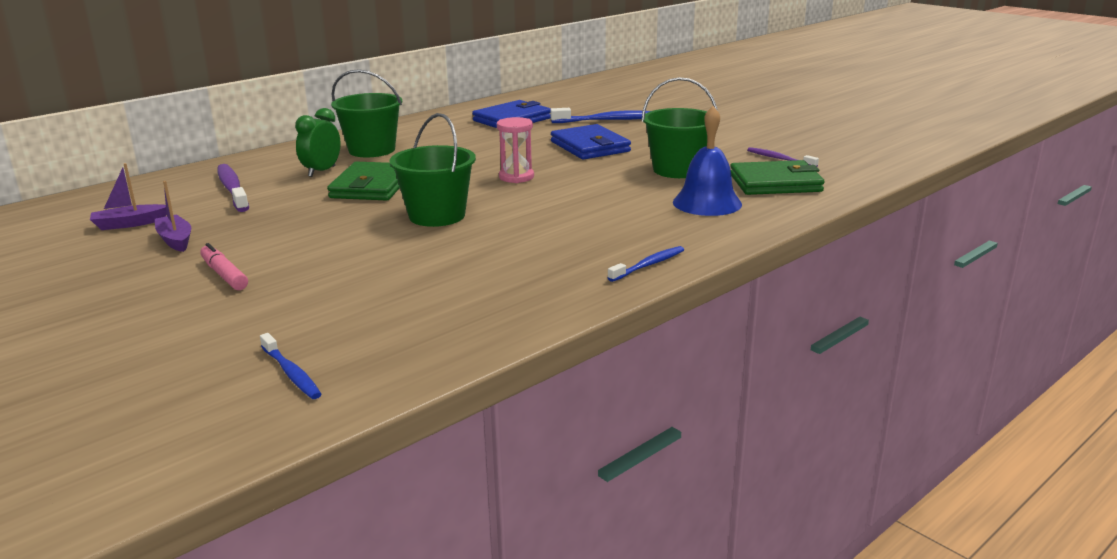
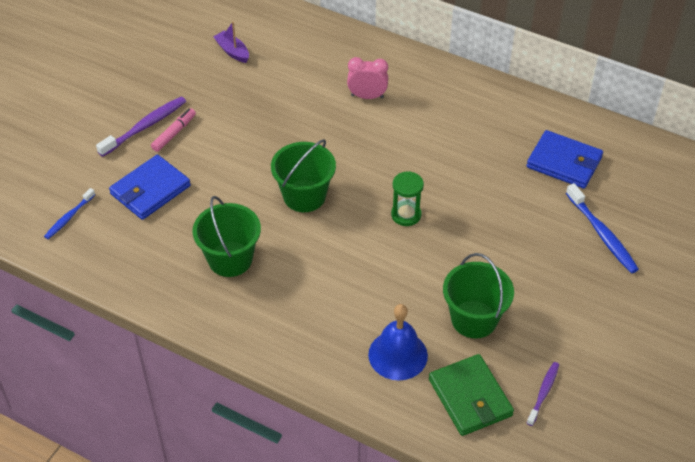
camera: 70 degrees right, 25 degrees up
(175, 240) = (215, 86): purple boat -> none
(232, 189) = (311, 67): purple toothbrush -> purple toothbrush (145, 126)
(322, 171) = (367, 96): green clock -> pink clock
(371, 186) = (348, 137): green wallet -> none
(372, 150) = (430, 103): green bucket -> green bucket (230, 259)
(516, 177) = (406, 215): pink hourglass -> green hourglass
(590, 146) = (510, 241): blue wallet -> blue wallet (150, 190)
(648, 265) = (258, 341): blue toothbrush -> none

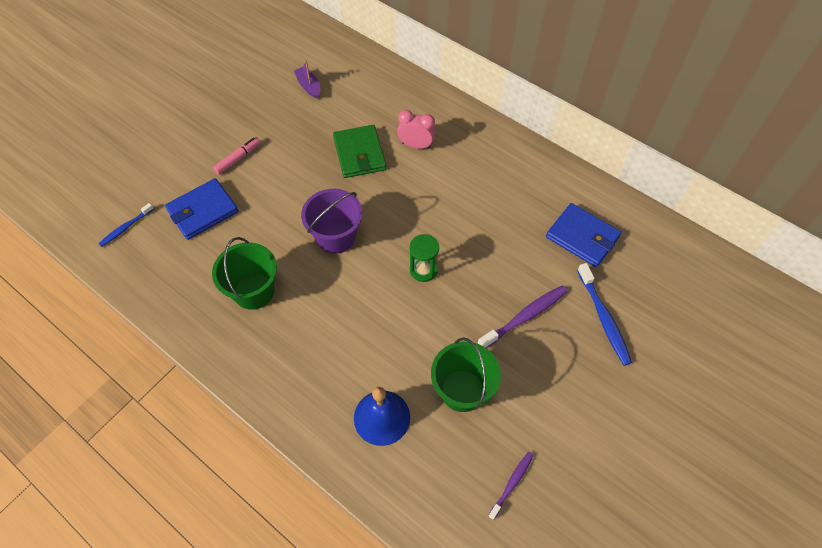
camera: 10 degrees right, 10 degrees up
(145, 126) = (215, 148): purple toothbrush -> purple toothbrush (524, 317)
(304, 196) = (336, 237): green bucket -> purple bucket
(470, 397) = (440, 476): green wallet -> green wallet (359, 154)

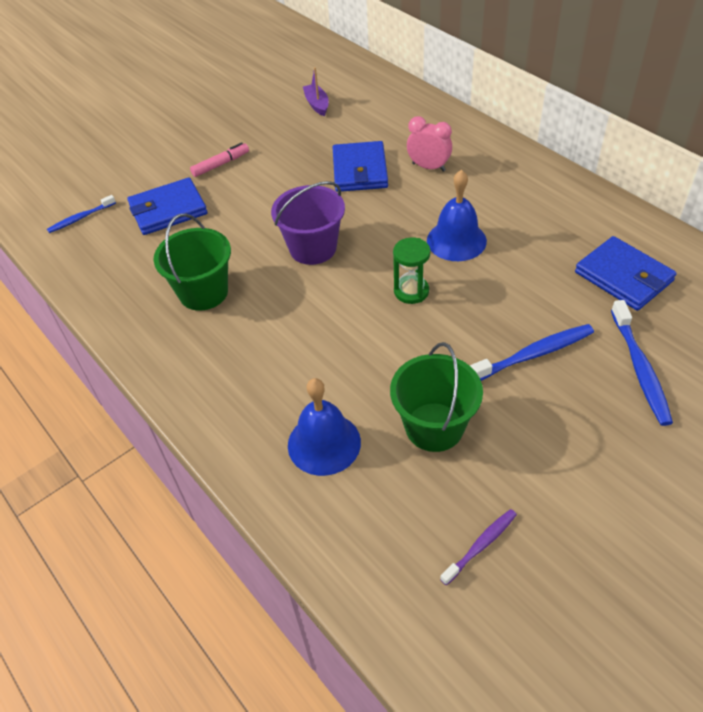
camera: 15 degrees right, 10 degrees down
(359, 154) = (360, 170): green wallet -> blue wallet
(450, 217) = (456, 240): none -> blue bell
(524, 317) = (532, 355): purple toothbrush -> blue toothbrush

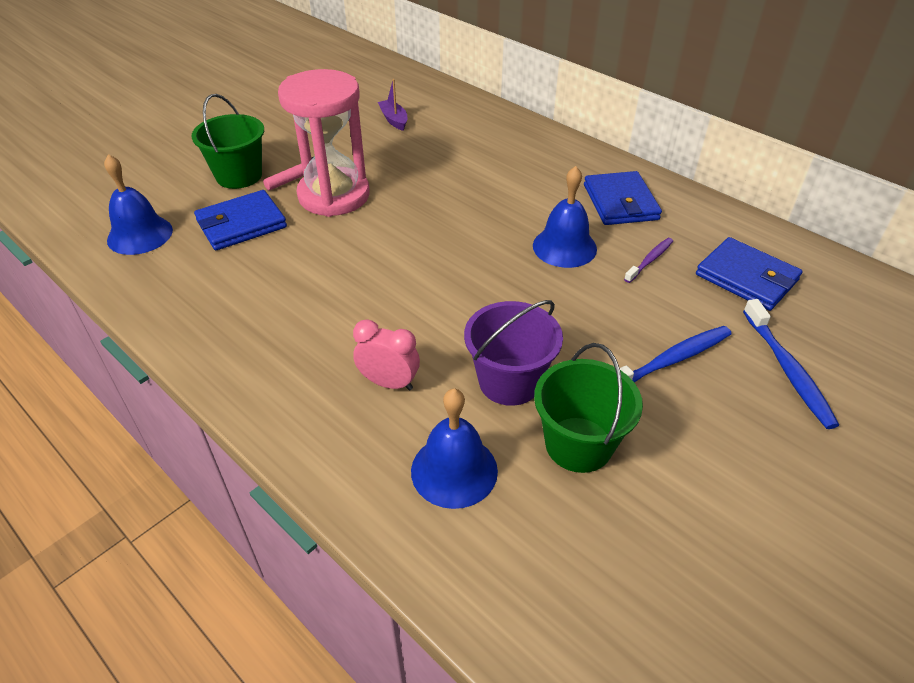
camera: 10 degrees left, 5 degrees down
(81, 218) = (140, 235): blue toothbrush -> blue bell
(203, 292) = (291, 308): green bucket -> green bucket (239, 176)
(252, 183) = (334, 196): none -> pink hourglass
(313, 248) = (410, 259): purple bucket -> purple bucket (509, 381)
(360, 170) = (449, 181): blue wallet -> blue wallet (620, 202)
(411, 291) = (525, 299): green hourglass -> none
(428, 167) = (521, 177): pink clock -> pink clock (389, 383)
(480, 545) = (659, 580): purple toothbrush -> purple toothbrush (649, 260)

